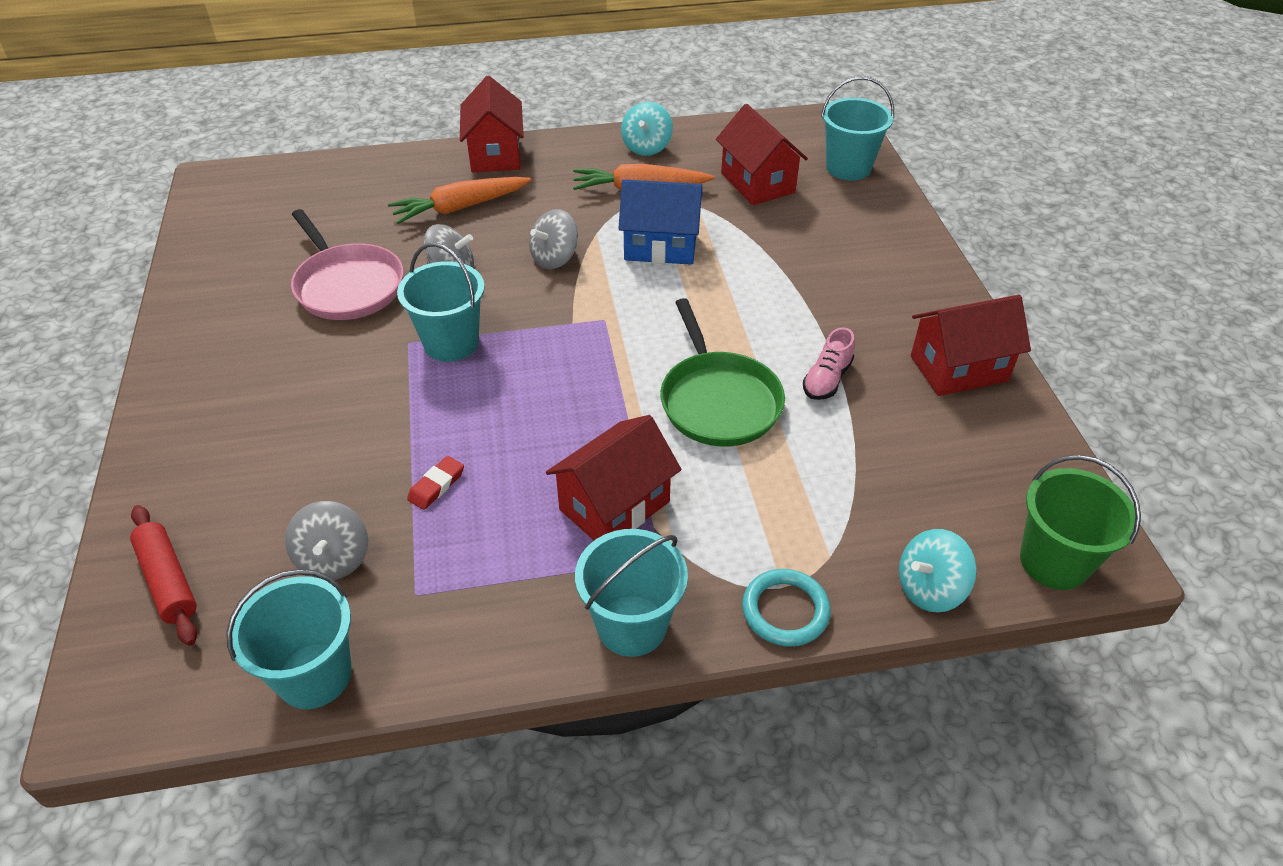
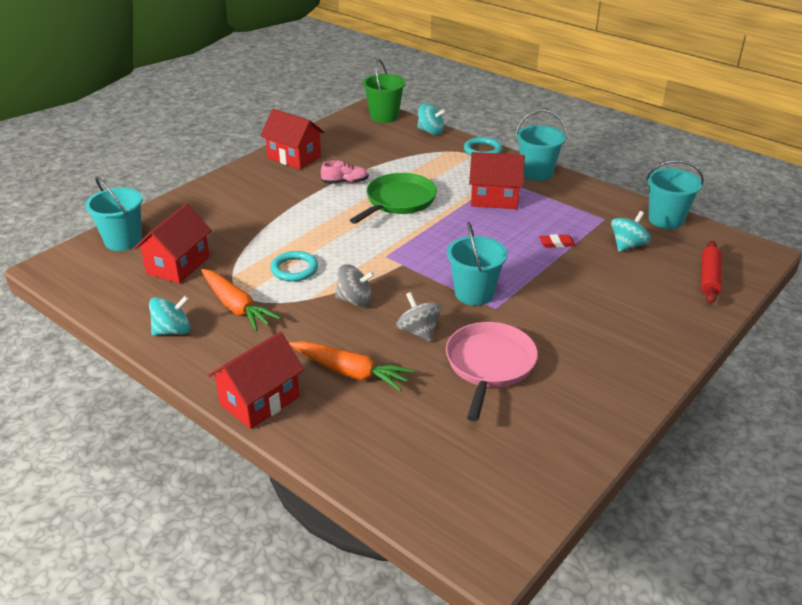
camera: 130 degrees left, 10 degrees down
(334, 559) = (627, 245): grey spinning top -> turquoise spinning top
(660, 246) = (294, 269): blue house -> turquoise ring

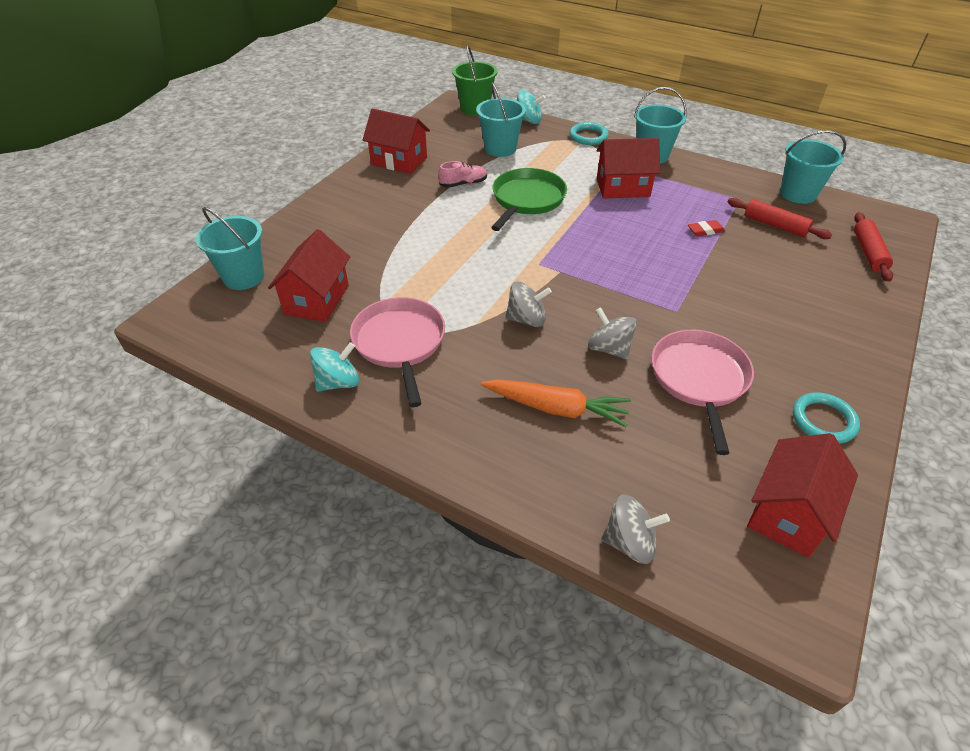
camera: 10 degrees left, 10 degrees up
(236, 306) = (400, 343): orange carrot -> pink pan
(260, 401) = (470, 458): red house -> red house (788, 513)
(294, 269) = (447, 290): turquoise ring -> turquoise ring (823, 420)
(368, 478) = (629, 542): none -> grey spinning top
(474, 293) = (648, 297): turquoise bucket -> turquoise bucket (500, 149)
(627, 245) = (775, 225): turquoise spinning top -> red rolling pin

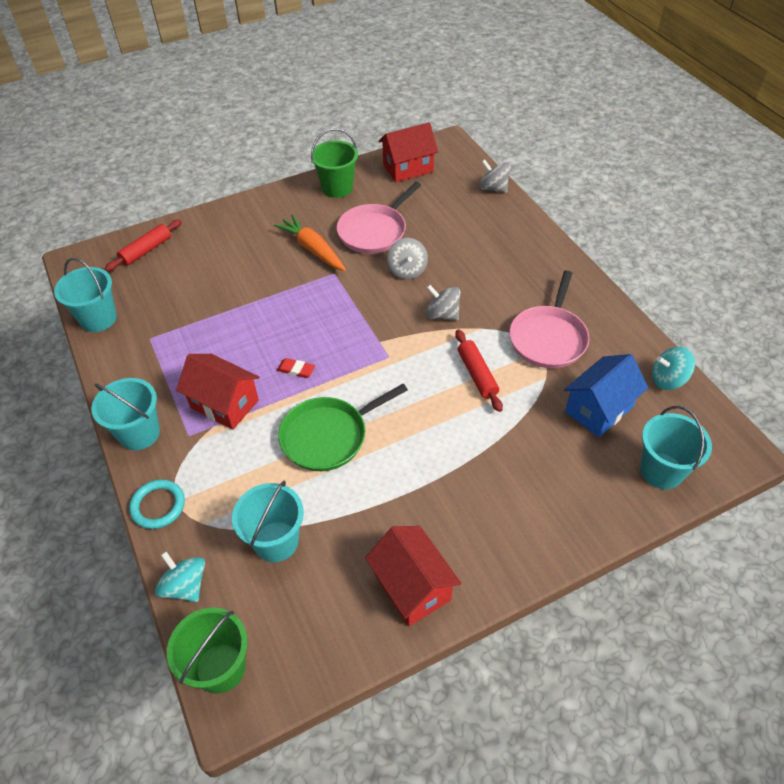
camera: 145 degrees left, 5 degrees up
(317, 300) = (599, 409): red house -> blue house
(338, 382) = (608, 328): turquoise spinning top -> turquoise spinning top (668, 380)
(463, 184) = (370, 496): pink shoe -> none
(556, 408) = (475, 253): orange carrot -> orange carrot (313, 249)
(705, 230) = (224, 322): red eraser -> red eraser (296, 370)
(775, 225) = (167, 300): red rolling pin -> red rolling pin (477, 374)
(823, 420) = (337, 188): turquoise ring -> green bucket

